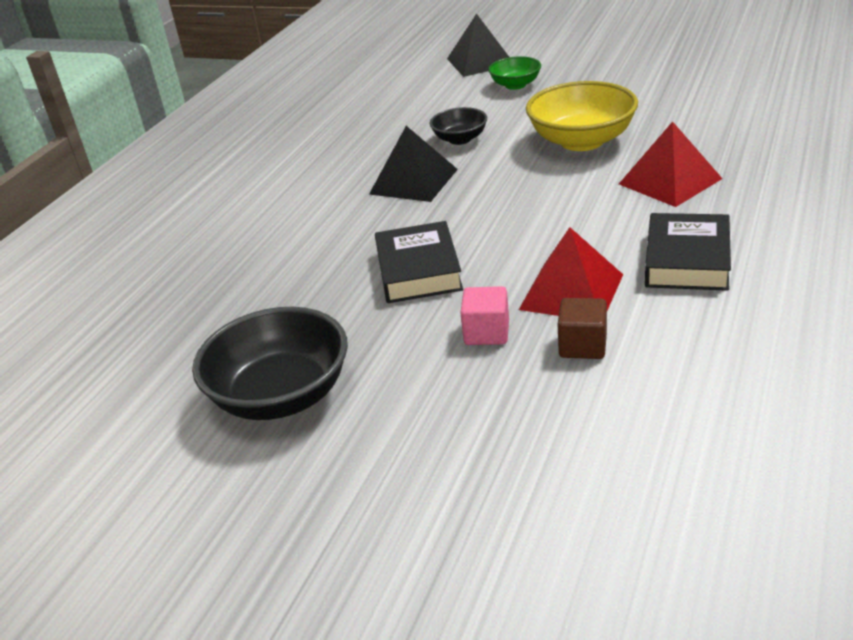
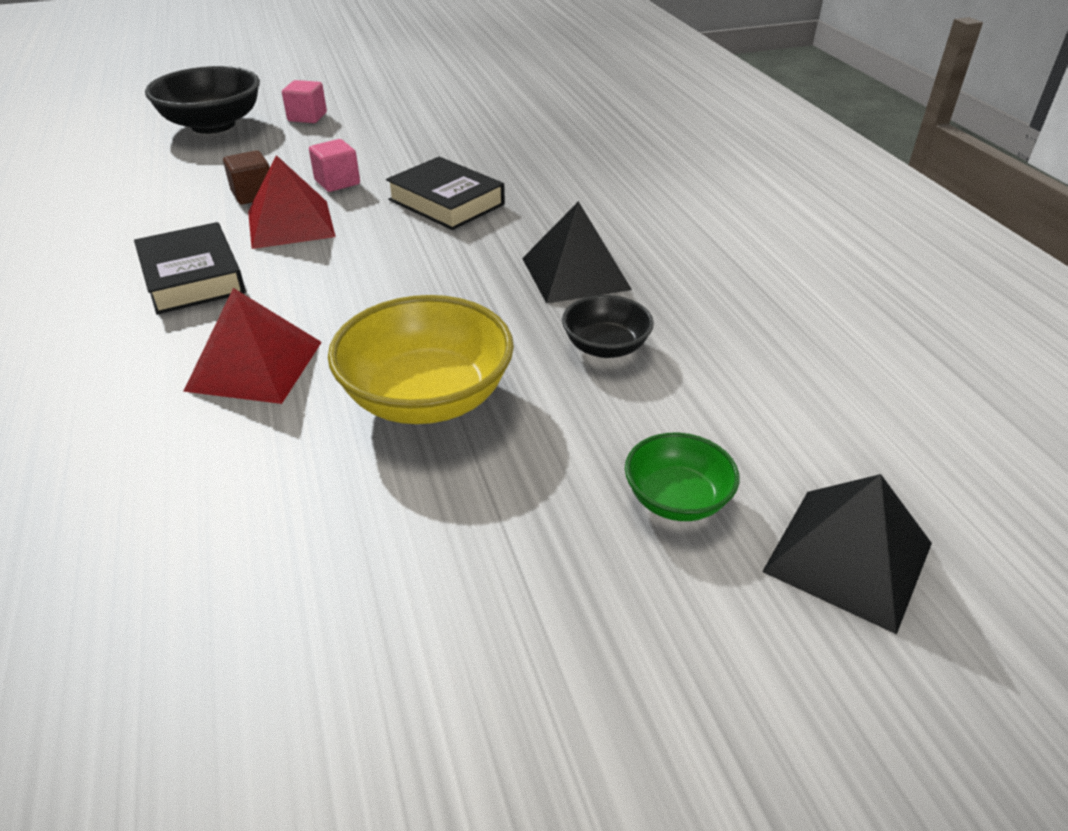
camera: 135 degrees right, 5 degrees up
(281, 396) = (440, 123): black bowl -> black bowl (213, 125)
(413, 490) = (307, 117): none -> pink cube

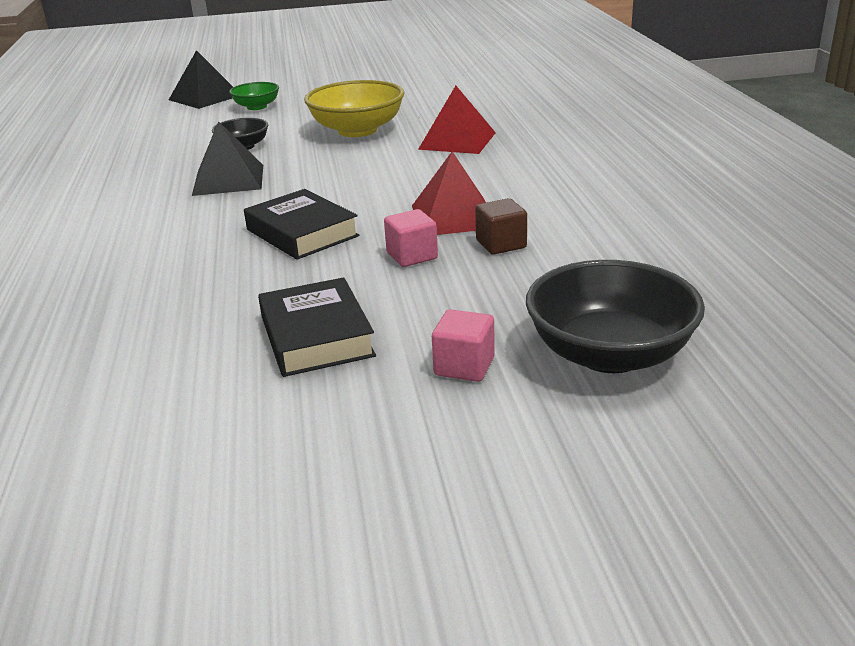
camera: 170 degrees left, 10 degrees down
(192, 277) = (523, 180): black book -> black book (316, 336)

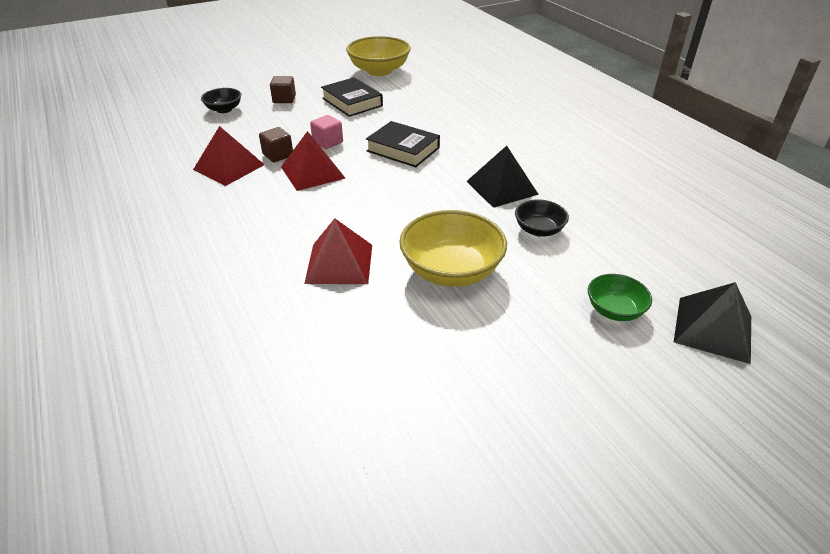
camera: 160 degrees right, 10 degrees up
(170, 438) = (379, 71): none -> yellow bowl
(464, 366) = (284, 99): pink cube -> brown cube
(581, 235) = (229, 167): none -> red pyramid
(609, 354) = (224, 109): black bowl -> black bowl, size x0.55

